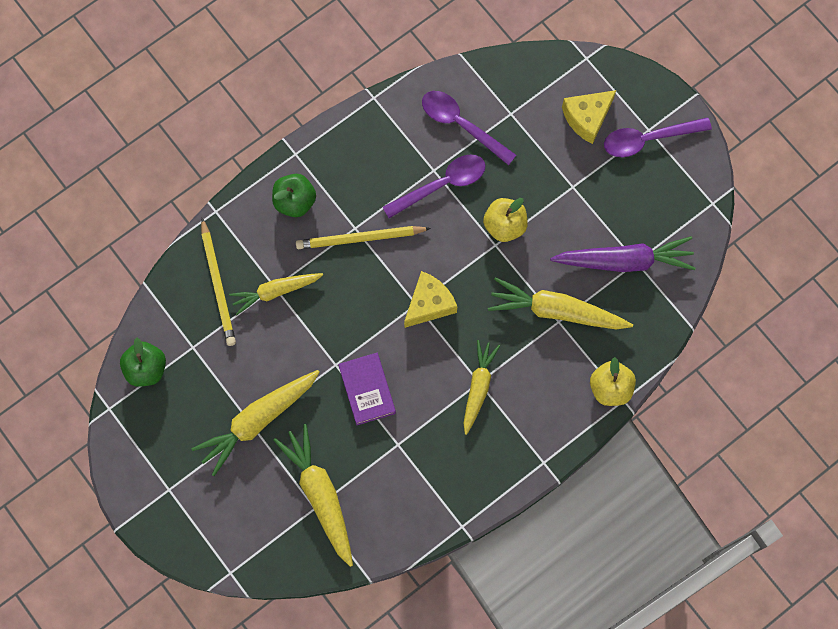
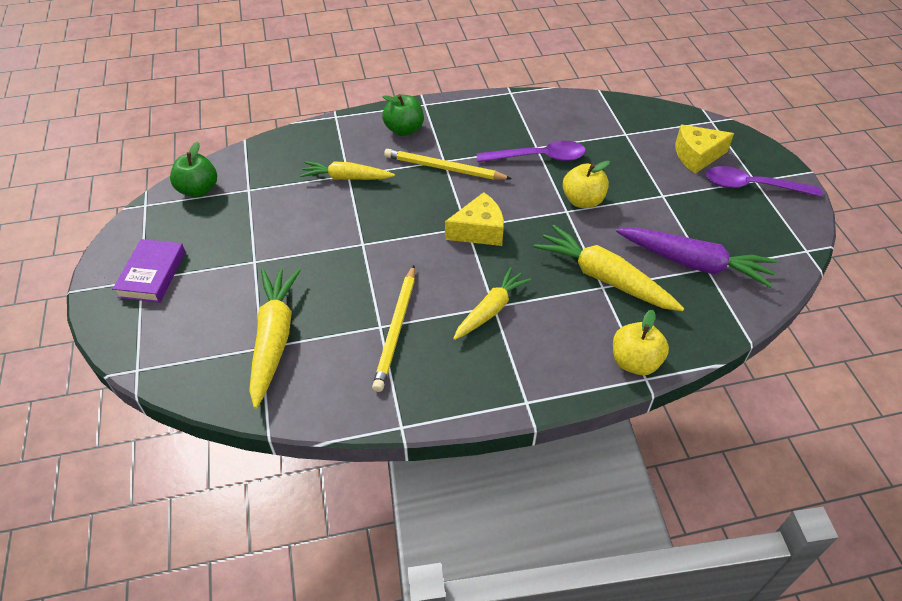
camera: 25 degrees right, 25 degrees down
(218, 284) = (302, 158): yellow pencil -> yellow pencil (396, 329)
(257, 421) = (261, 259): yellow carrot -> none
(367, 390) = (379, 272): purple book -> purple book (152, 274)
(461, 124) = (577, 127): purple spoon -> none

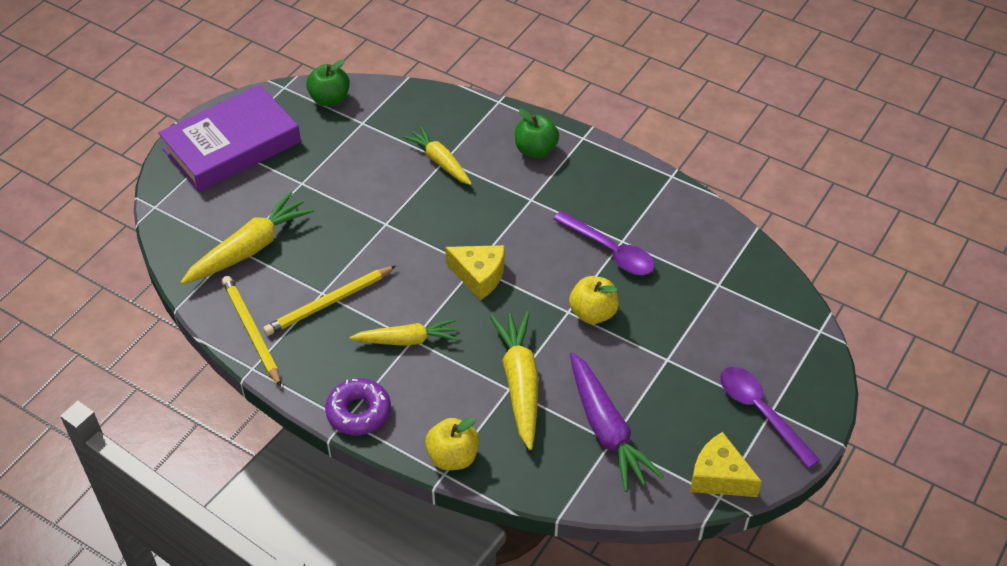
camera: 45 degrees right, 0 degrees up
(152, 274) = (232, 145): purple book -> purple book, size x1.89
(444, 168) = (522, 206): yellow pencil -> yellow pencil (251, 331)
(529, 388) = (358, 412): none -> purple donut
(697, 156) = (752, 350): yellow cheese -> yellow cheese (719, 477)

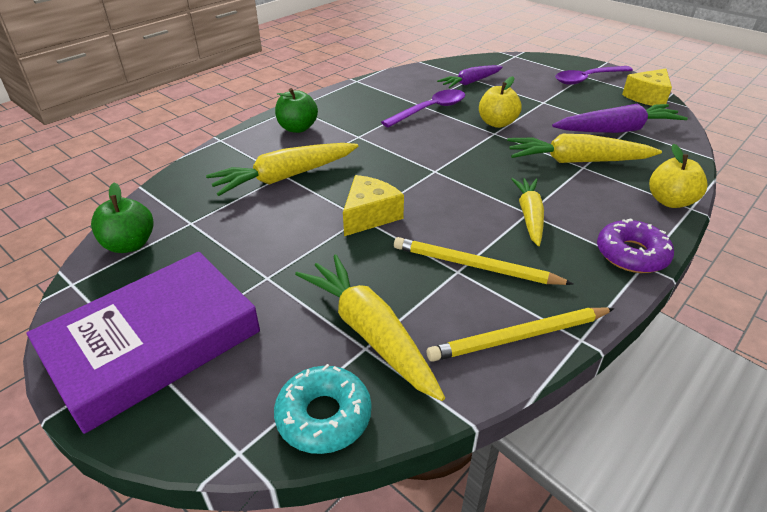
camera: 80 degrees left, 10 degrees down
(179, 237) = (324, 416): none -> turquoise donut
(232, 145) = (153, 344): purple book -> purple book turned 75 degrees clockwise
(329, 303) = (475, 266): yellow pencil -> yellow pencil turned 135 degrees clockwise
(440, 161) = (284, 177): yellow carrot -> yellow carrot, size x1.51
(479, 276) = (448, 169): yellow cheese -> yellow cheese (369, 215)
(703, 284) = (470, 82): none -> purple carrot

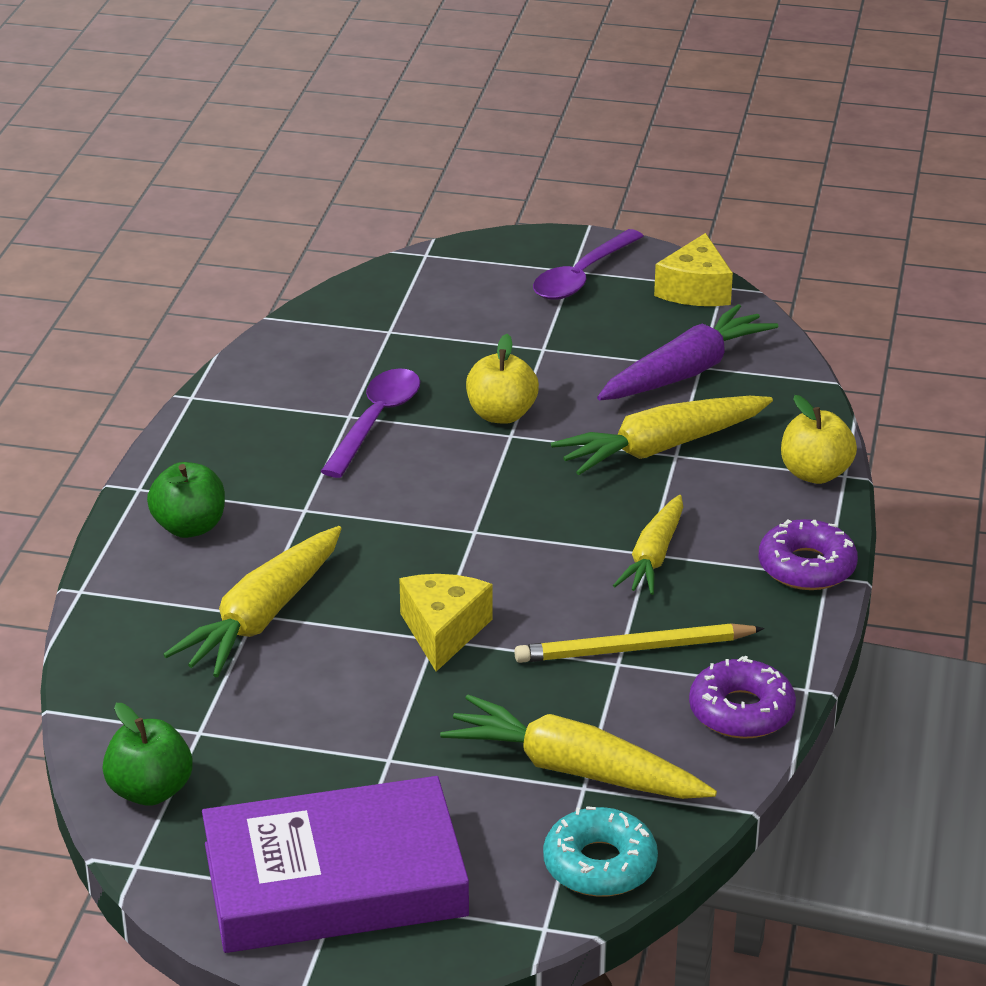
camera: 30 degrees left, 5 degrees down
(153, 344) = (335, 880): purple book -> purple book turned 60 degrees clockwise
(470, 82) = (395, 341): purple carrot -> none
(519, 337) = (741, 711): yellow pencil -> purple donut
(529, 216) = (653, 557): yellow carrot -> yellow carrot turned 135 degrees counterclockwise

